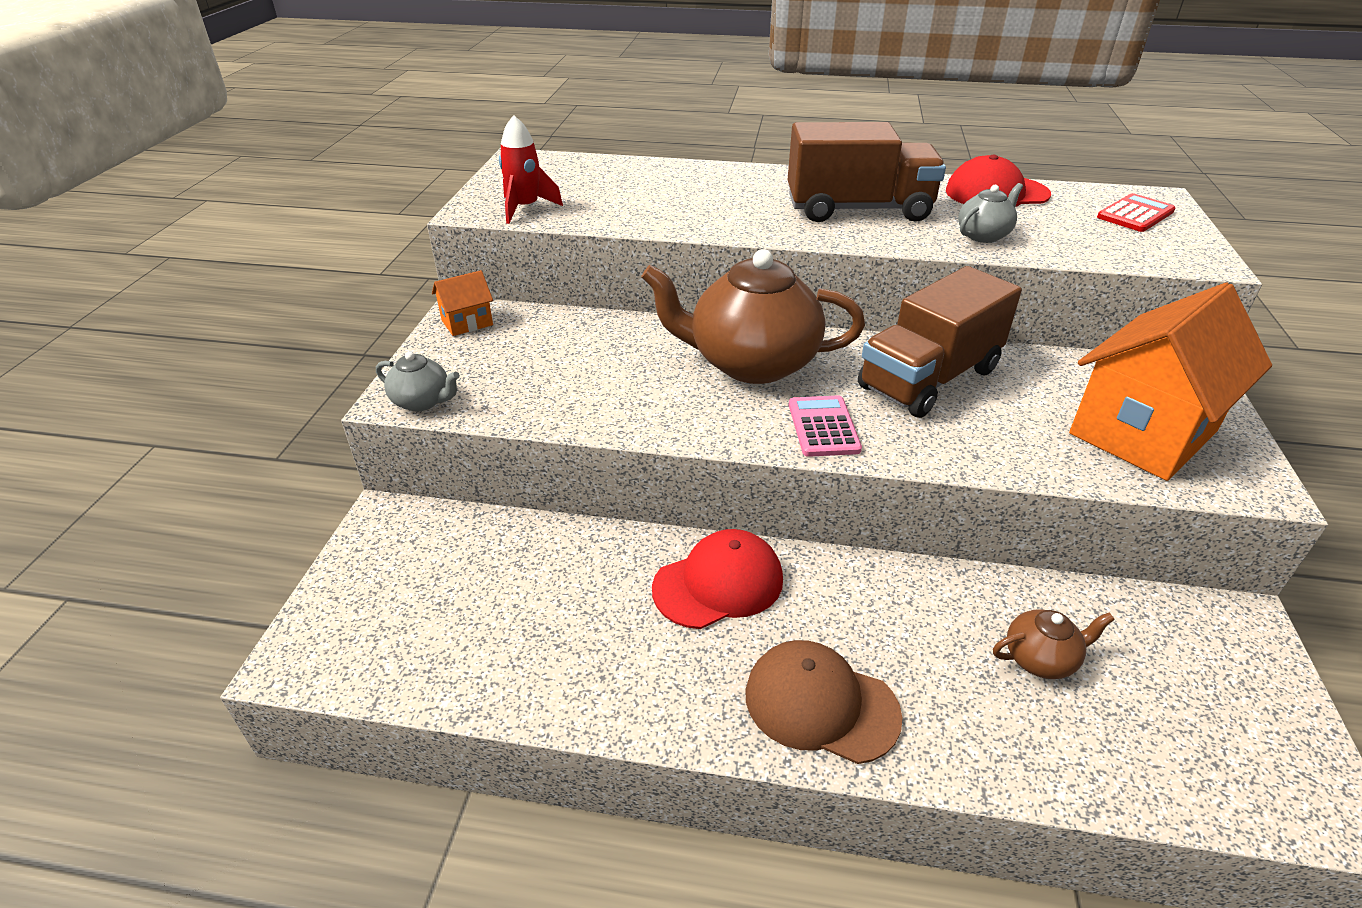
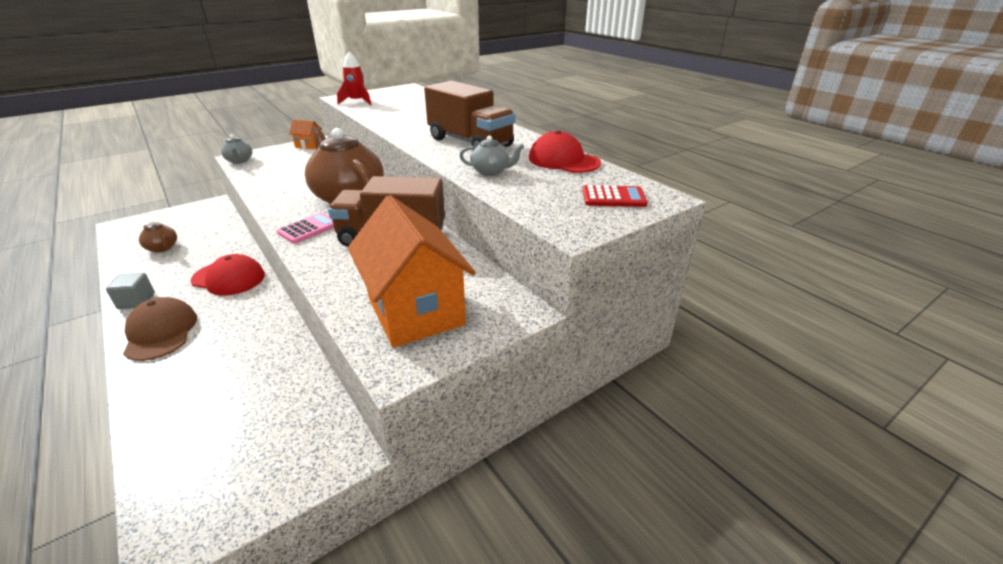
camera: 45 degrees right, 5 degrees down
(678, 709) = (136, 301): none -> grey cube
(1040, 659) = (241, 383): brown teapot -> brown teapot (163, 248)
(1142, 432) = (415, 311): orange house -> orange house turned 60 degrees clockwise

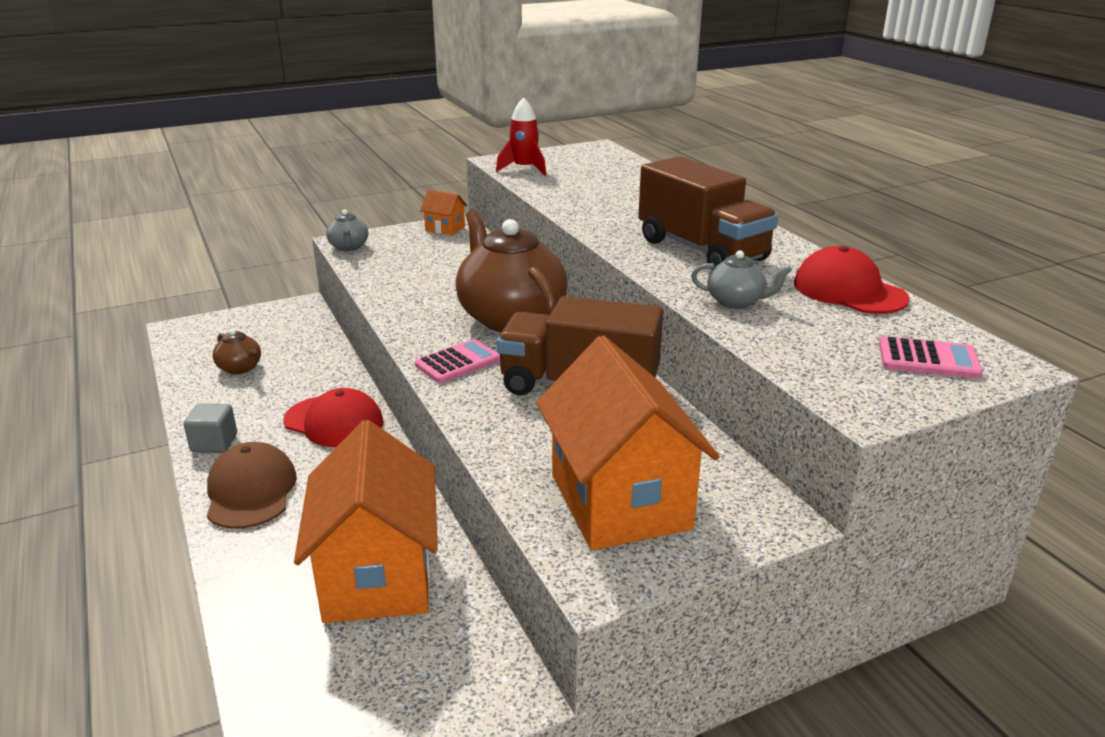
camera: 10 degrees right, 5 degrees down
(251, 382) = (378, 576): none -> orange house
(613, 197) = (928, 359): red calculator -> pink calculator

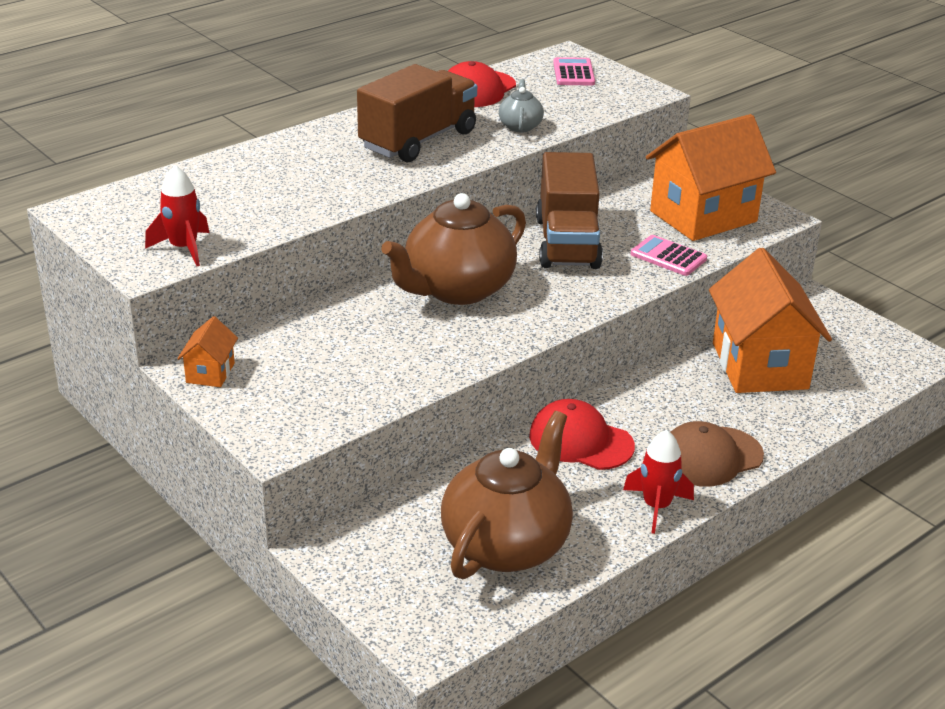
camera: 105 degrees left, 5 degrees up
(214, 443) = (656, 507): grey cube -> red rocket
(240, 368) = (507, 544): brown teapot -> brown teapot, size x2.25
(334, 422) = (581, 441): red cap -> red cap turned 75 degrees counterclockwise
(349, 247) = (296, 436): grey teapot -> none
(378, 576) = (759, 366): orange house -> orange house turned 75 degrees counterclockwise
(458, 362) = (559, 303): pink calculator -> pink calculator (668, 257)

